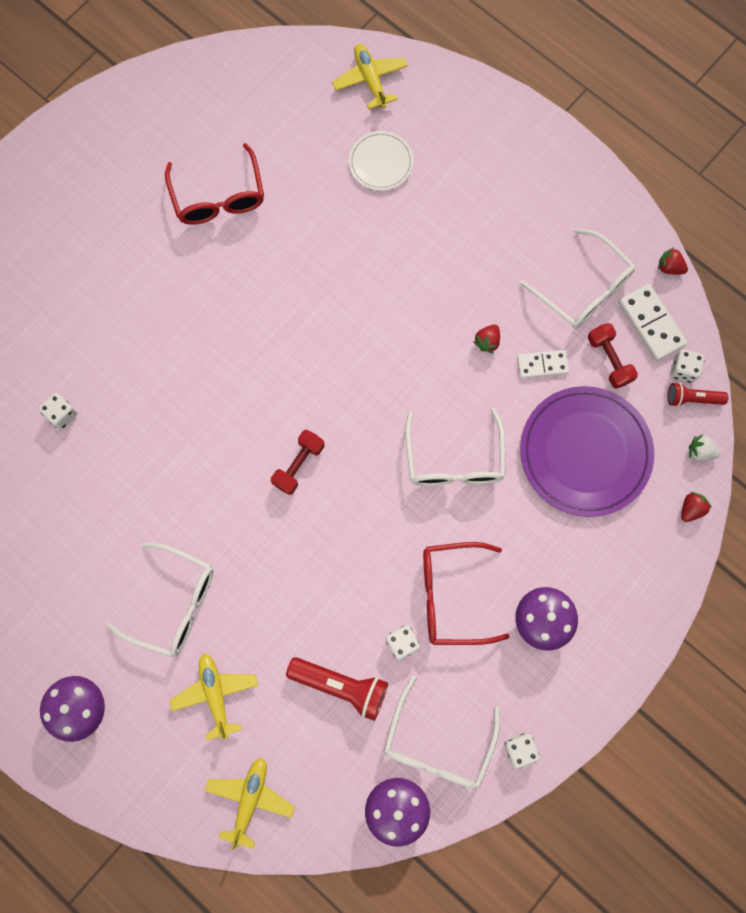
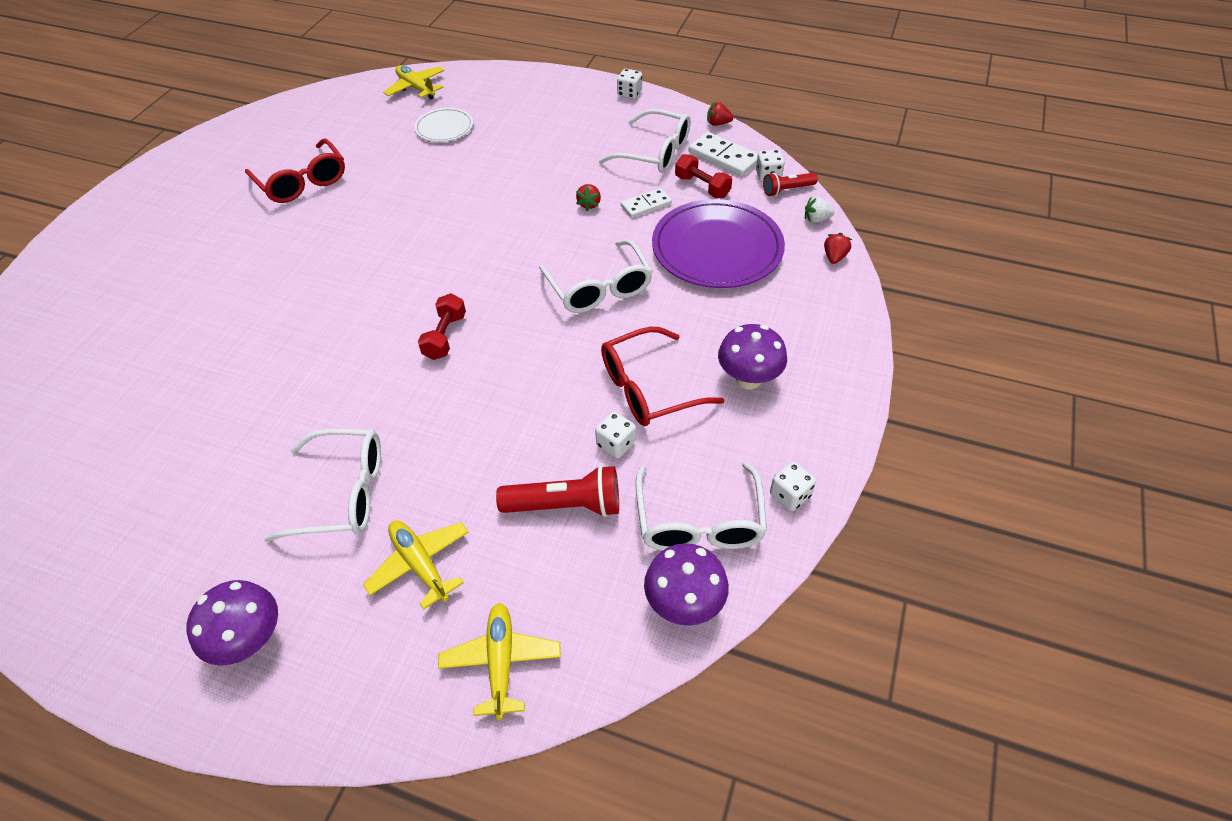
camera: 20 degrees left, 25 degrees down
(62, 414) = (173, 372): white dice -> white dice (629, 93)

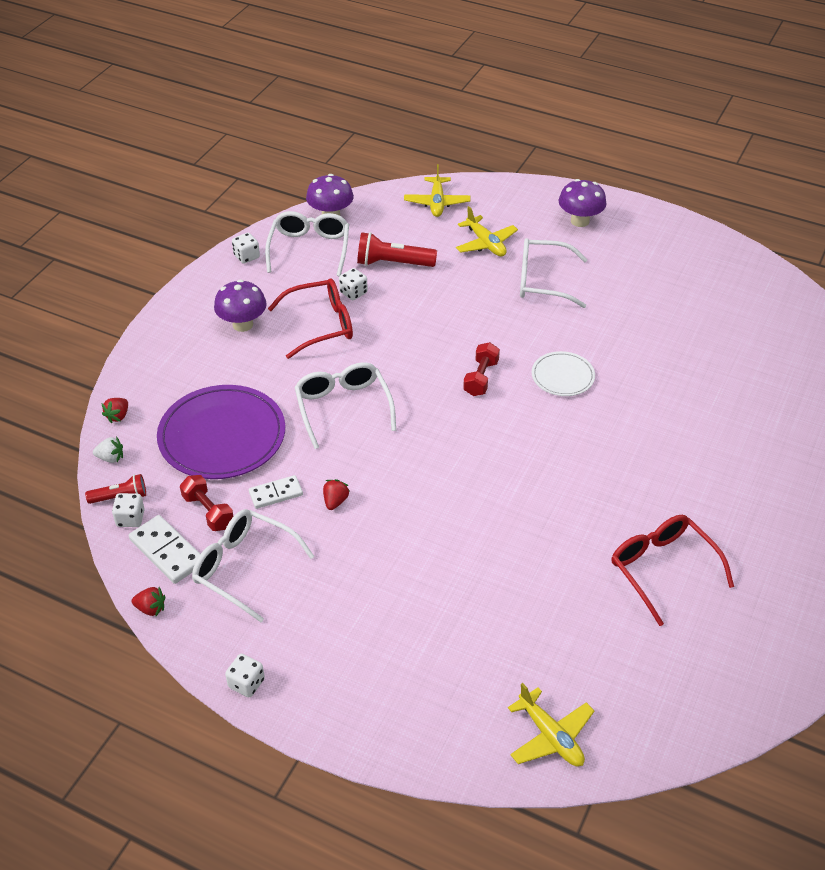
camera: 175 degrees left, 5 degrees down
(444, 128) = (502, 644): white plate -> white plate (562, 376)

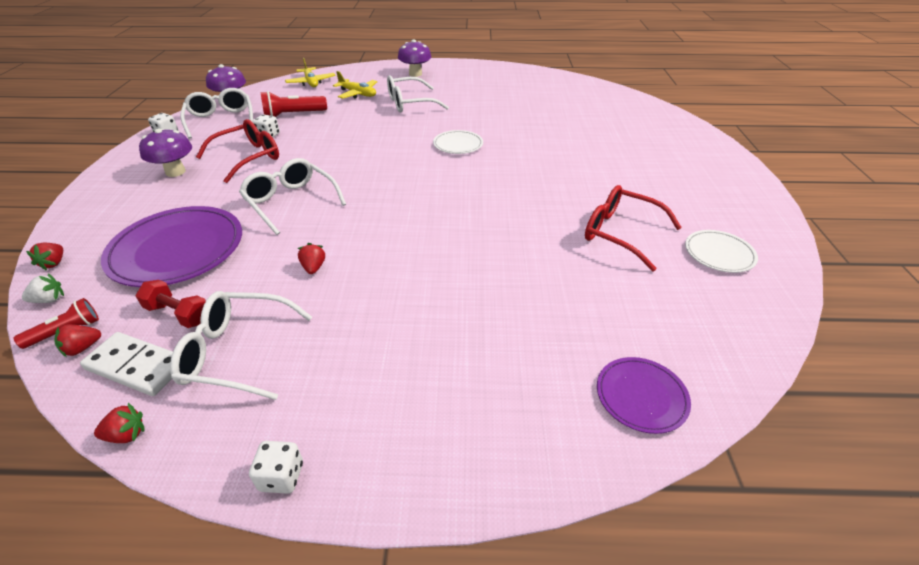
camera: 25 degrees left, 5 degrees down
(130, 518) = (82, 348): white dice -> red strawberry
(276, 494) = (250, 278): white domino -> none
(481, 378) = (397, 159): red dumbbell -> none
(550, 736) = (641, 396): yellow plane -> purple plate
(750, 632) = (719, 253): none -> white plate

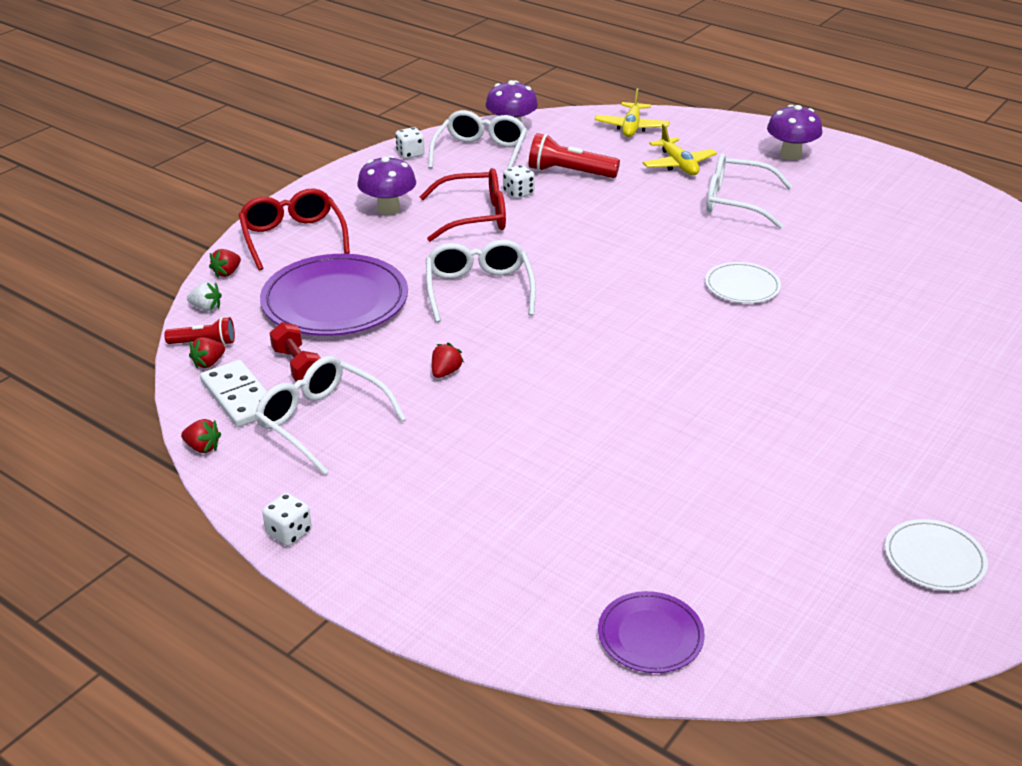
camera: 35 degrees right, 5 degrees down
(82, 348) = (209, 363): red strawberry -> red strawberry turned 45 degrees counterclockwise
(620, 233) = (829, 480): red glasses -> red glasses (293, 237)

